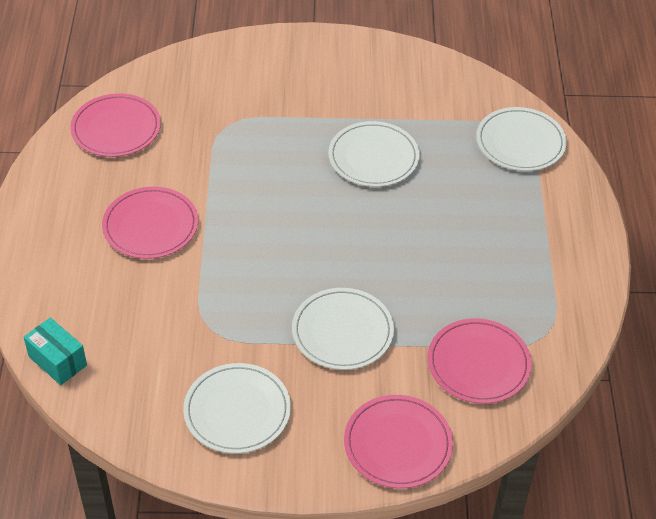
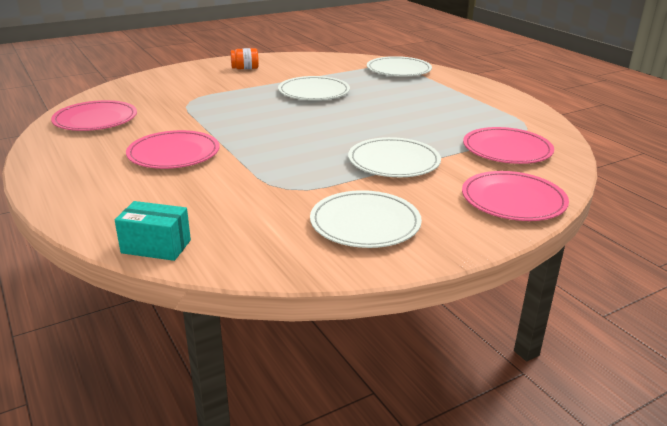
camera: 30 degrees left, 20 degrees down
(337, 68) = (245, 68): none -> orange jar

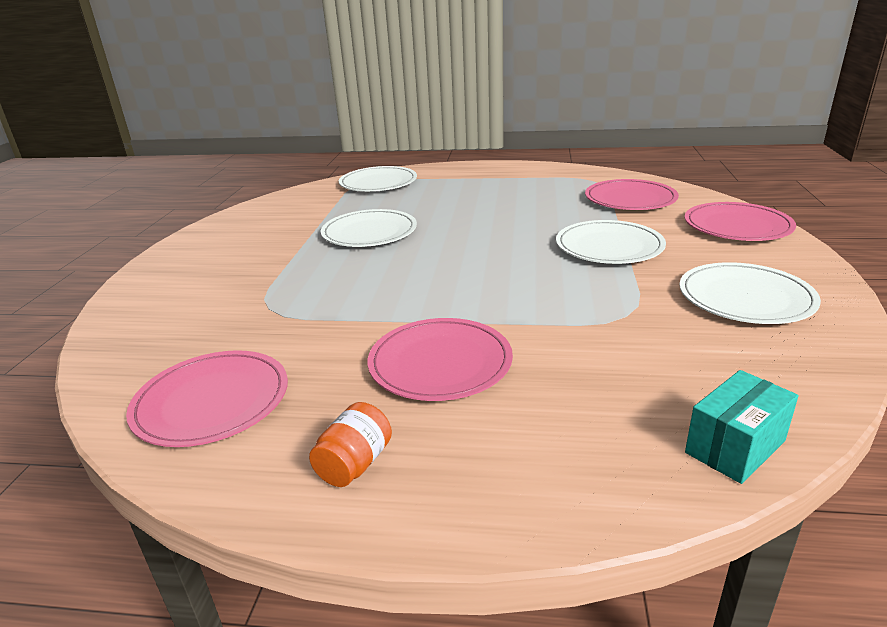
camera: 50 degrees left, 0 degrees up
(245, 68) = (222, 247): orange jar -> orange jar (354, 464)

